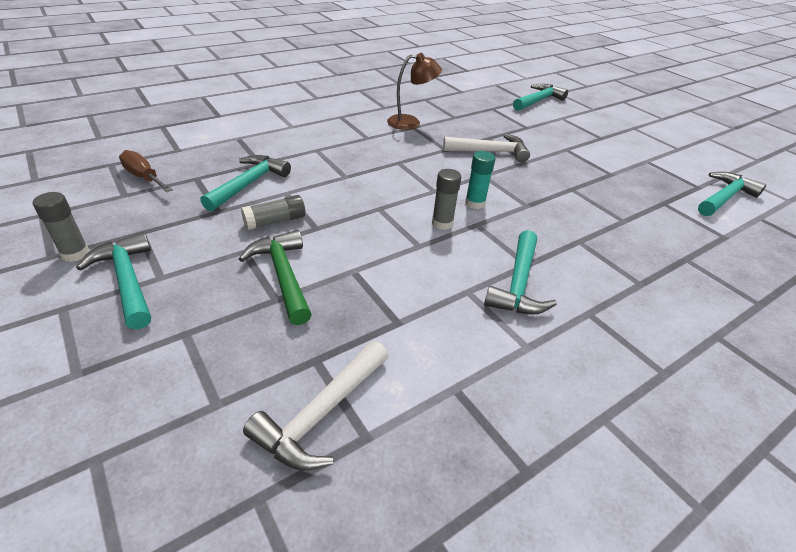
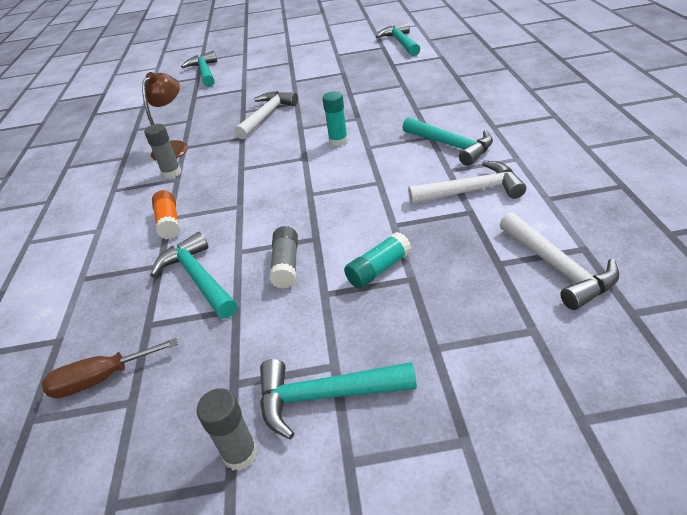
camera: 55 degrees left, 0 degrees up
(283, 275) = (378, 269): green hammer -> turquoise glue stick
(311, 151) = (169, 222): none -> orange glue stick
(437, 317) = (472, 191): none -> white hammer
(442, 223) = (355, 163): grey glue stick -> grey glue stick (171, 173)

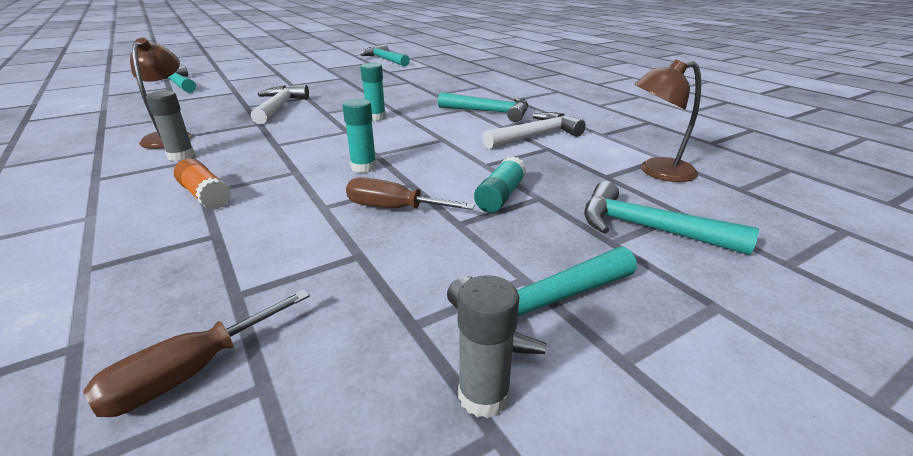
camera: 30 degrees left, 10 degrees down
(198, 278) = (284, 237): turquoise hammer -> turquoise hammer (647, 228)
(286, 265) = (394, 208): grey glue stick -> brown screwdriver
(291, 210) = (364, 167): none -> turquoise glue stick
(558, 268) = (657, 172): white hammer -> brown lamp

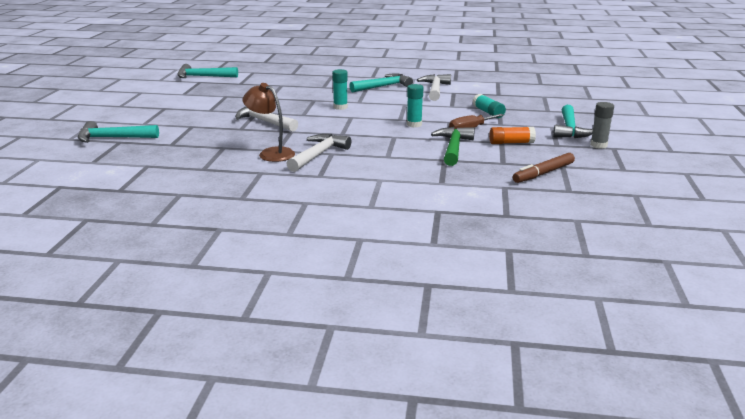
camera: 50 degrees left, 5 degrees down
(181, 156) = (318, 155): grey glue stick -> white hammer
(190, 373) = (543, 173): brown screwdriver -> brown marker
(205, 195) = (394, 156): orange glue stick -> orange glue stick (511, 143)
(283, 224) = (453, 148): none -> green hammer
(647, 228) = (546, 104): turquoise hammer -> none
(657, 172) = (508, 87): brown lamp -> none

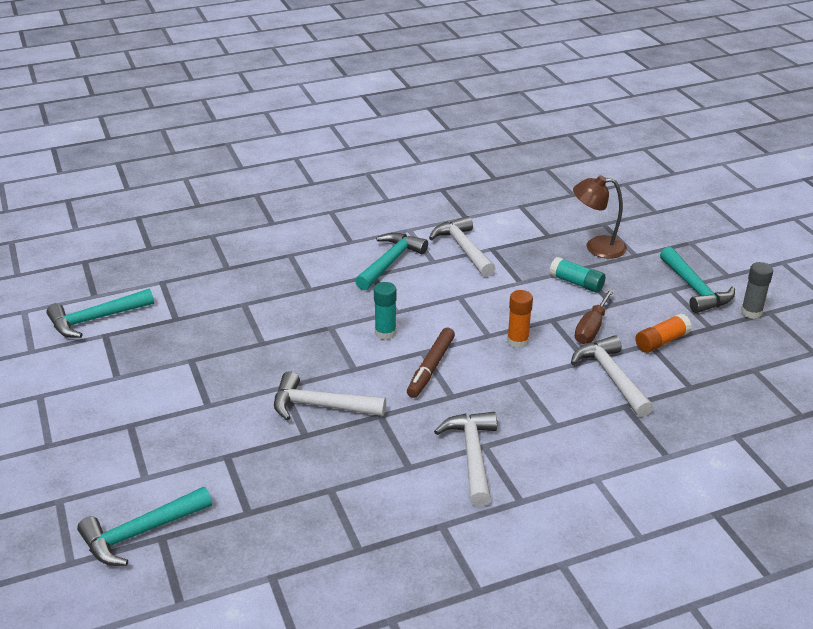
camera: 30 degrees left, 10 degrees up
(271, 153) = (409, 477): brown lamp -> brown lamp (597, 247)
(414, 124) = (517, 341): turquoise glue stick -> orange glue stick
(453, 148) = (611, 376): green hammer -> white hammer
(543, 173) = (749, 392): brown marker -> brown marker (431, 367)

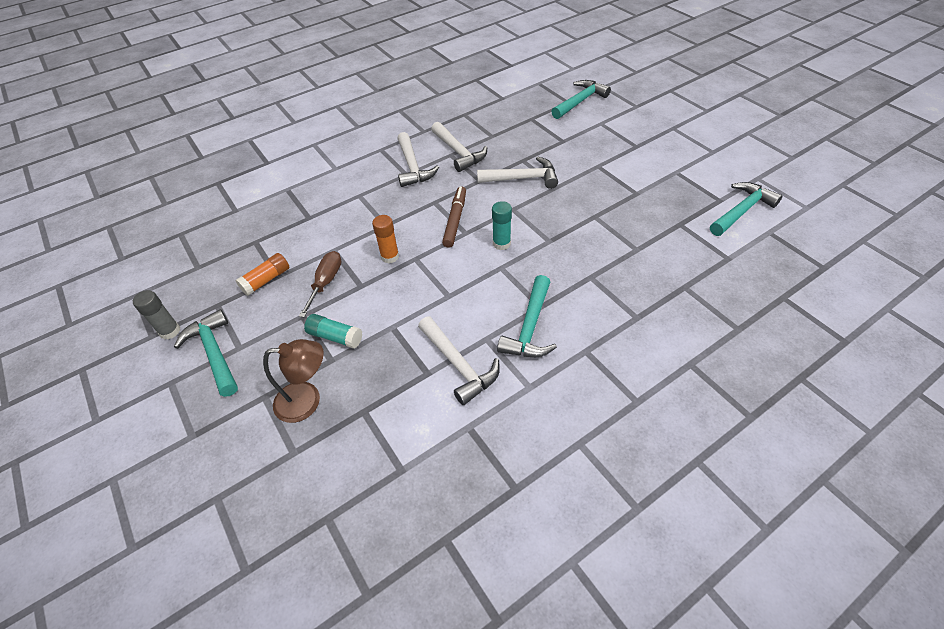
camera: 170 degrees right, 15 degrees up
(611, 376) = (315, 238): white hammer -> white hammer (459, 152)

